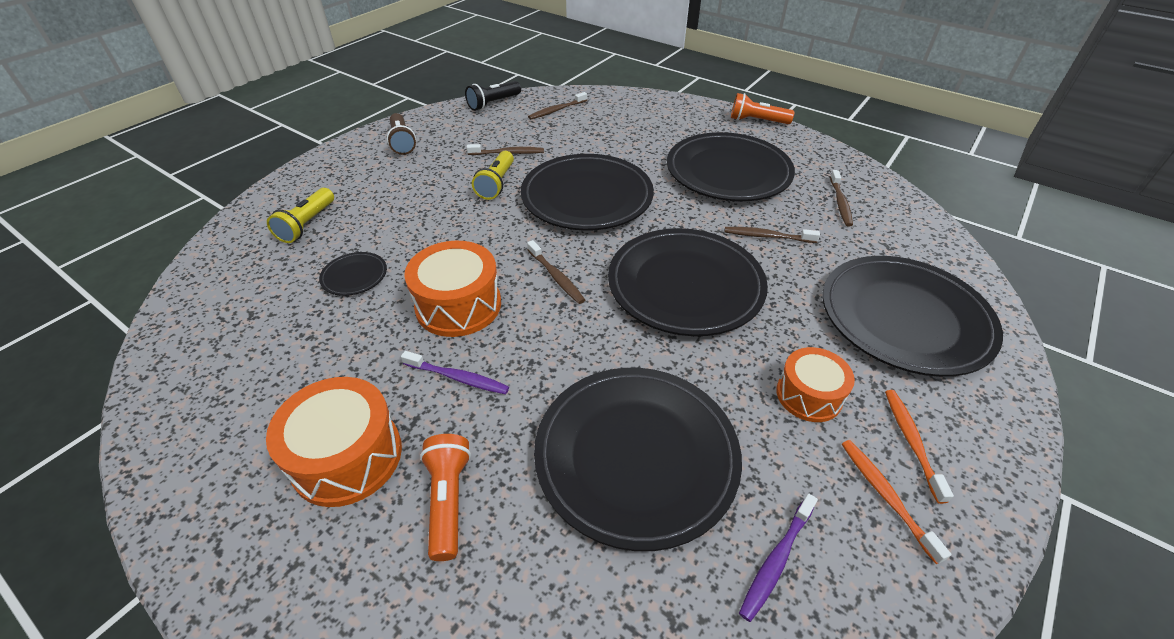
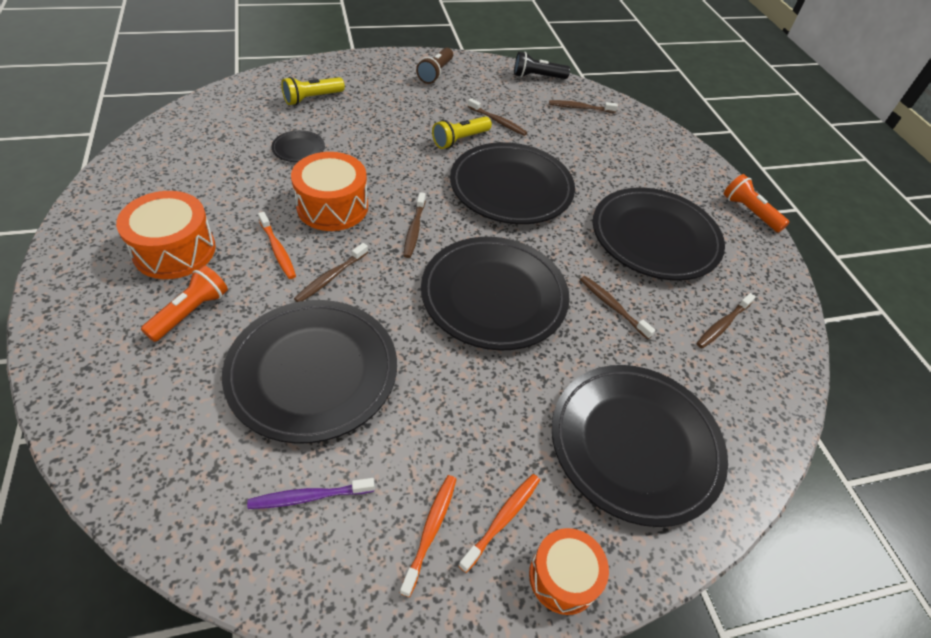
camera: 35 degrees right, 5 degrees up
(458, 378) = (278, 250): purple toothbrush -> orange toothbrush
(540, 365) = (331, 277): none -> brown toothbrush
(809, 395) = (474, 430): orange drum -> orange drum (563, 577)

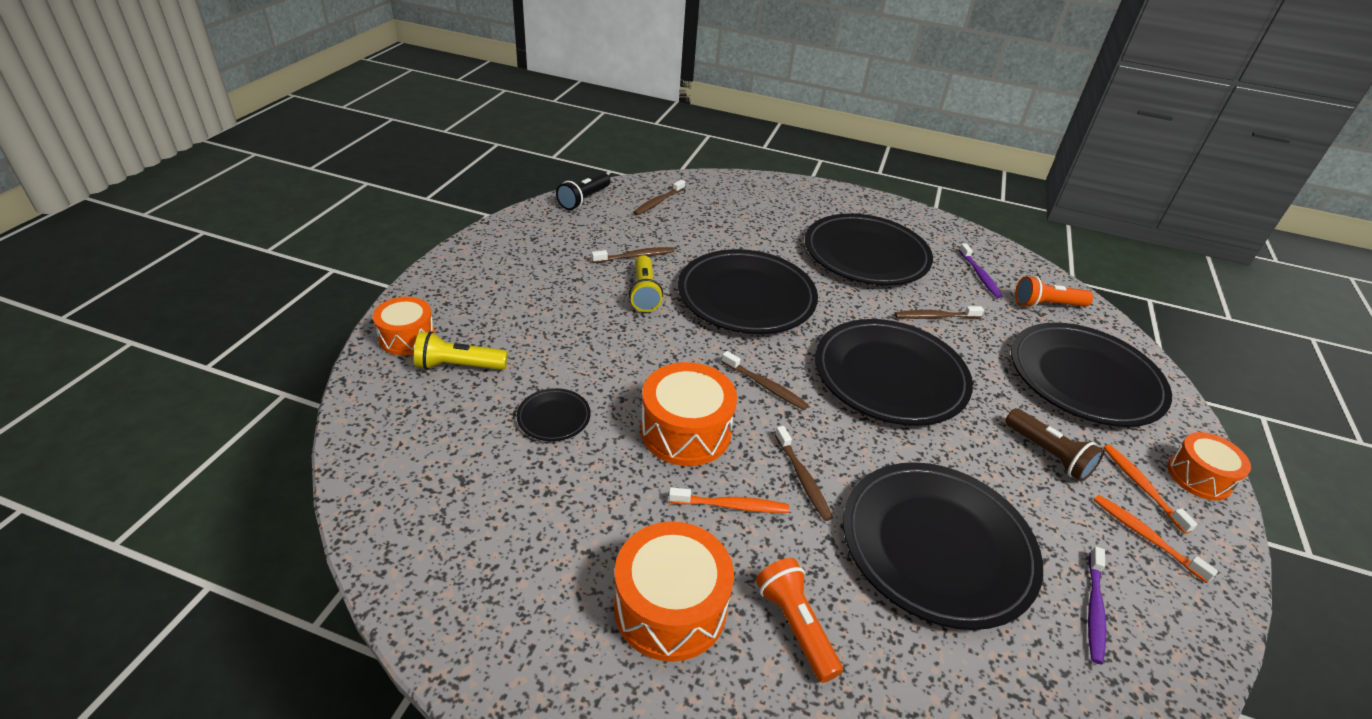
camera: 55 degrees left, 10 degrees down
(312, 98) = (459, 366): yellow flashlight -> yellow flashlight turned 90 degrees clockwise
(320, 72) = (407, 337): none -> orange drum
(436, 73) = (508, 255): brown flashlight -> brown flashlight (1048, 454)
(722, 325) = (979, 275): brown toothbrush -> purple toothbrush
(749, 212) = (863, 197): orange flashlight -> orange flashlight (1047, 305)

